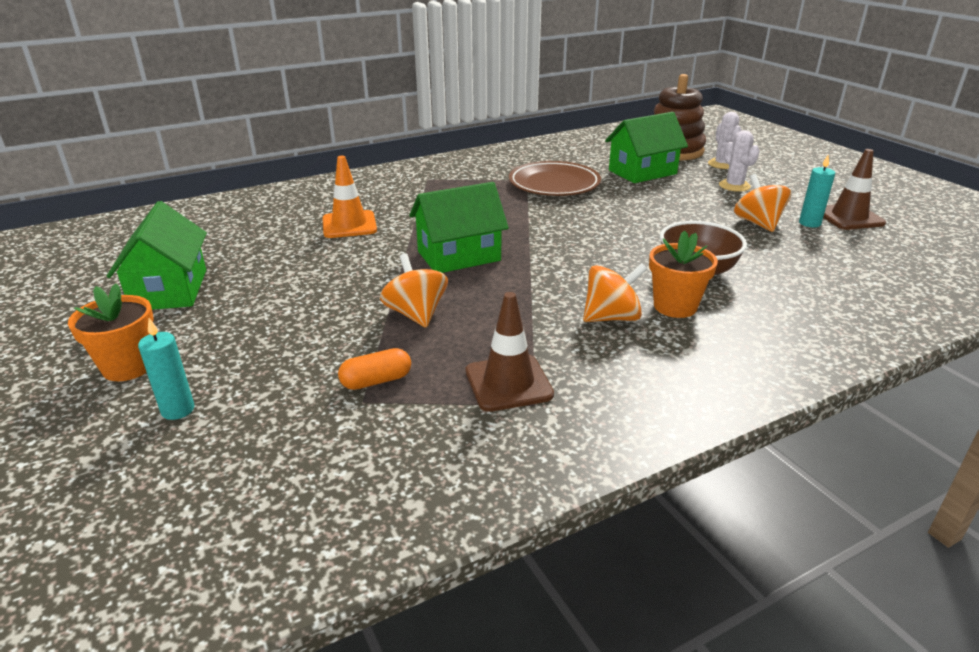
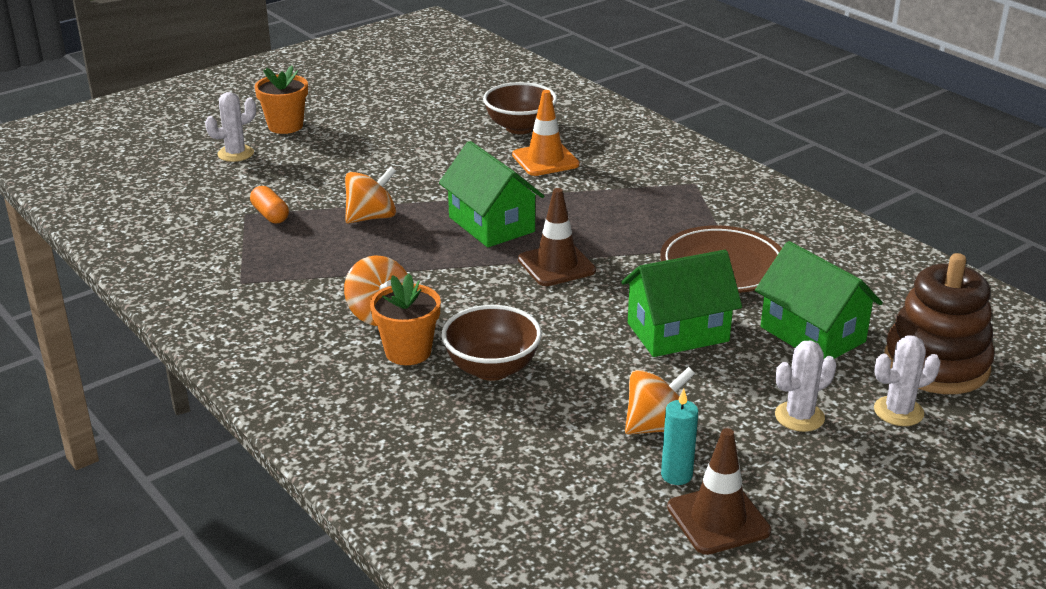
camera: 80 degrees right, 0 degrees up
(170, 290) = (395, 112): green house -> green house (678, 332)
(178, 410) = (235, 154): turquoise candle -> white cactus
(273, 230) = (520, 127): none -> brown bowl
(508, 383) = (268, 269): brown traffic cone -> brown traffic cone (556, 265)

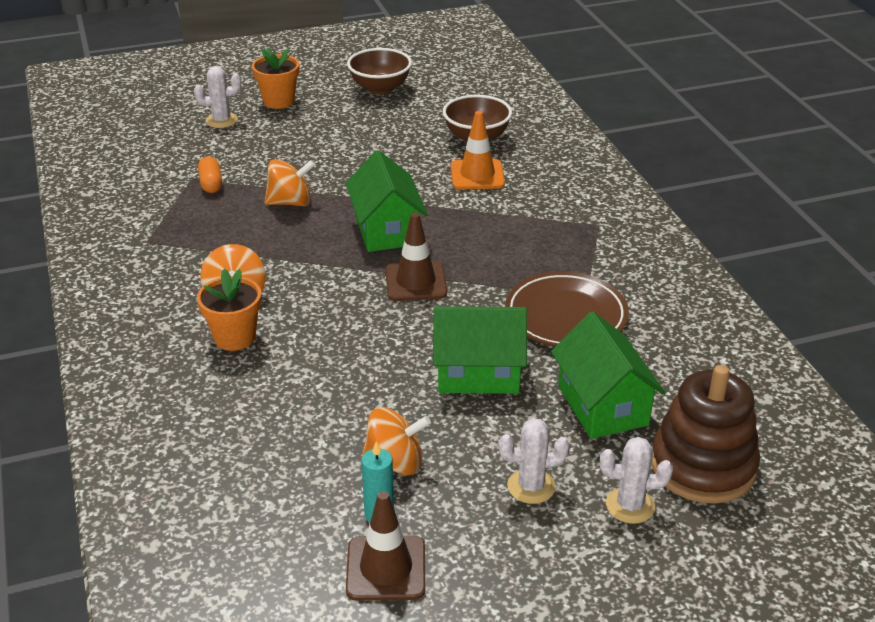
camera: 20 degrees right, 5 degrees up
(492, 369) = (292, 370): brown bowl -> brown bowl (380, 88)

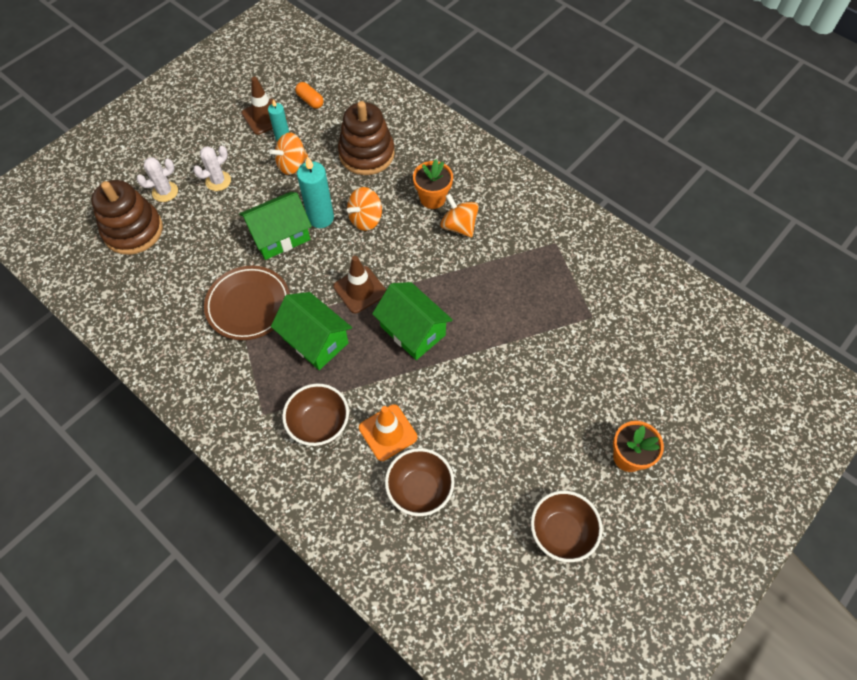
camera: 150 degrees right, 25 degrees up
(211, 183) = (573, 318): orange capsule -> orange capsule (310, 101)
(221, 120) = (645, 401): white cactus -> none
(268, 430) = (366, 154): none -> brown stacking toy
(290, 202) = (500, 326): orange spinning top -> orange spinning top (366, 219)
(405, 373) = (321, 218): none -> turquoise candle
(542, 200) = (319, 424): none -> brown bowl
(602, 405) = (200, 245): green house -> green house (315, 340)

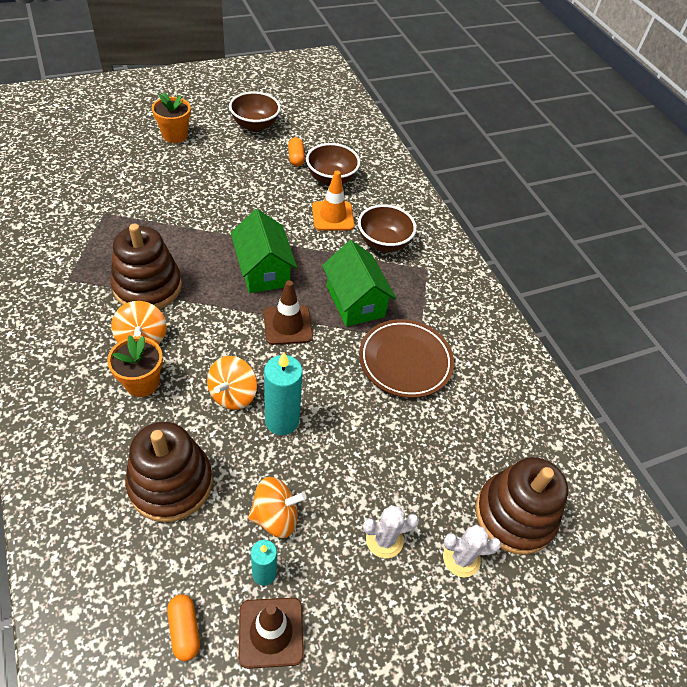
camera: 160 degrees left, 10 degrees down
(280, 236) = (339, 421): green house -> none
(366, 219) = (233, 394): orange spinning top -> orange spinning top turned 135 degrees clockwise
(478, 502) = (296, 158): none -> orange capsule
(492, 267) = (148, 287): none -> brown stacking toy

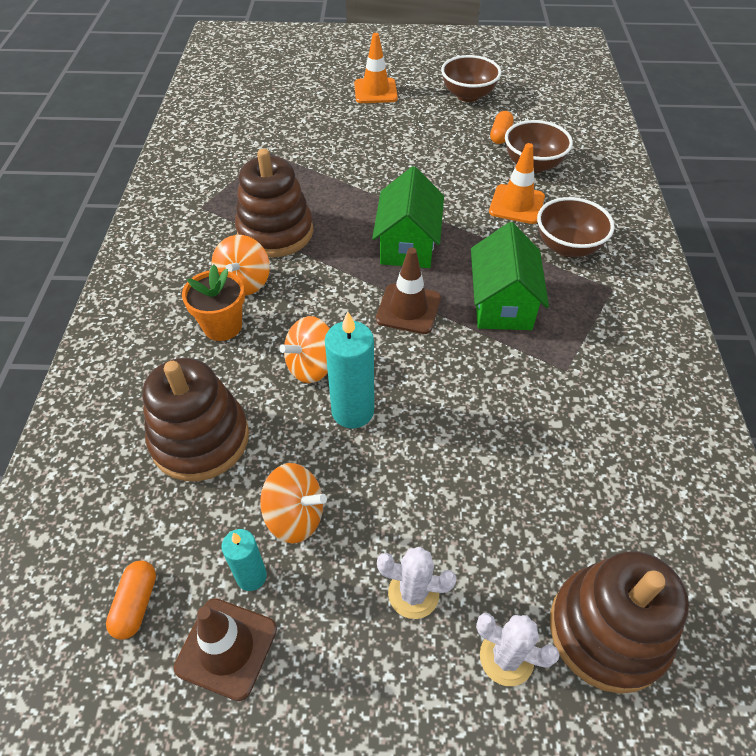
camera: 30 degrees right, 0 degrees up
(175, 135) = (375, 91): orange flower pot -> orange traffic cone
(405, 361) = (536, 388): brown plate -> none

